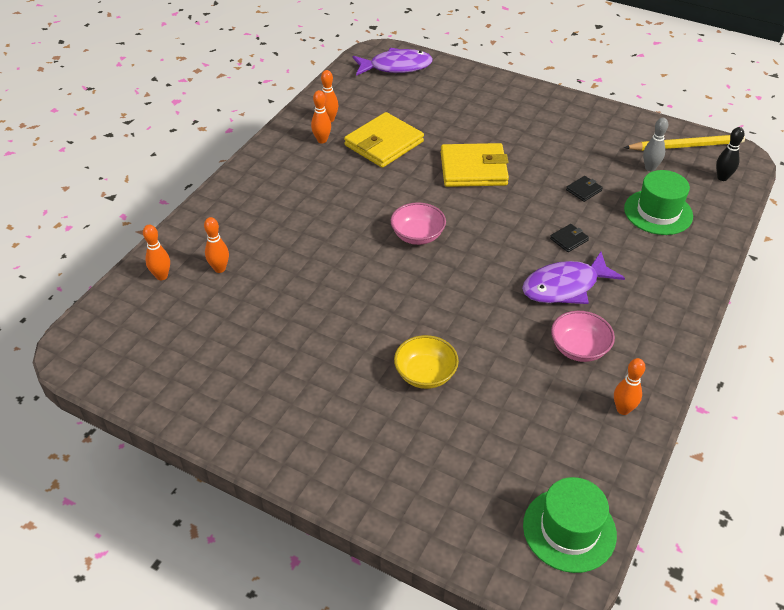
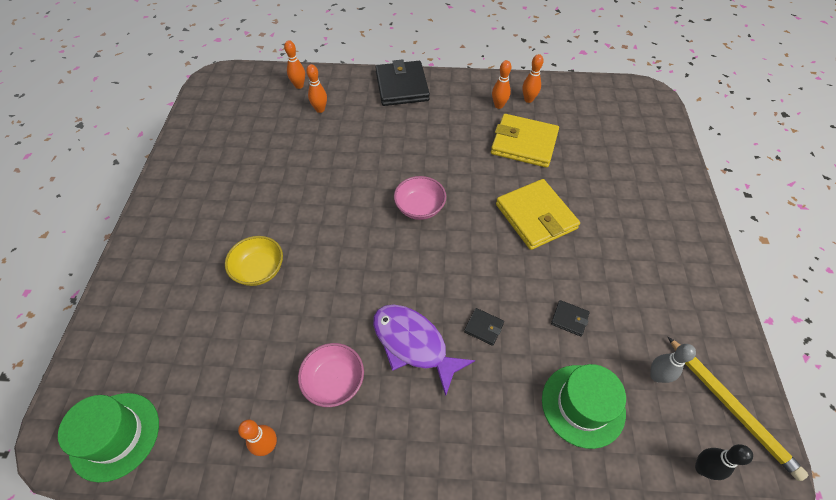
camera: 65 degrees right, 10 degrees up
(236, 195) = (402, 86): none -> black wallet
(396, 67) = (638, 112): purple fish -> none

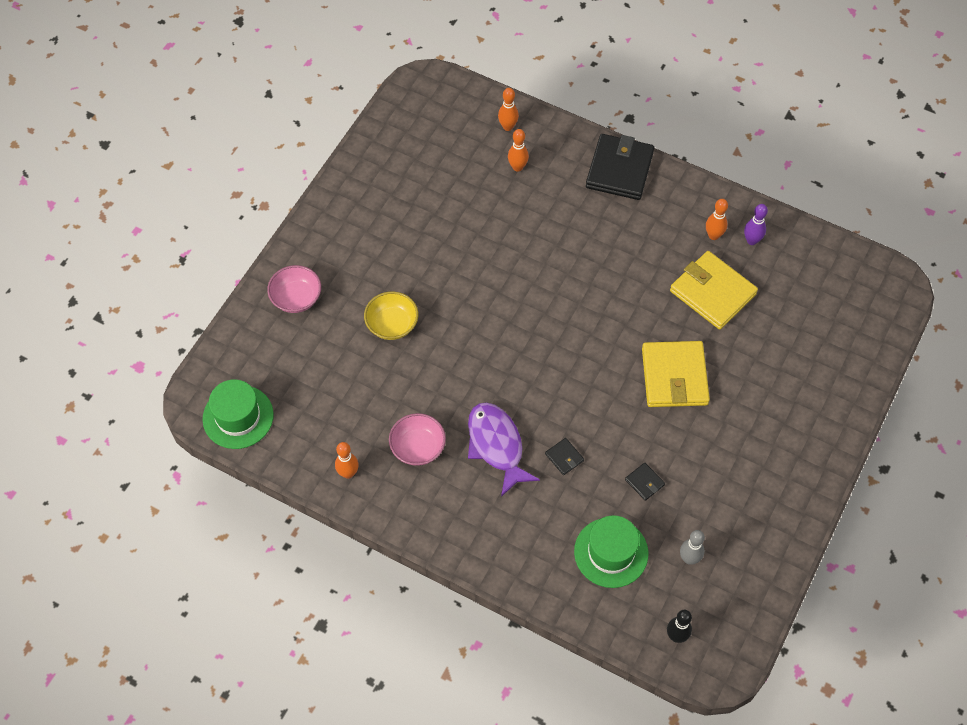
camera: 25 degrees right, 5 degrees up
(420, 208) = (566, 322): pink bowl -> pink bowl (296, 298)
(528, 99) = (752, 240): orange bowling pin -> purple bowling pin
(730, 407) = (735, 608): yellow pencil -> none

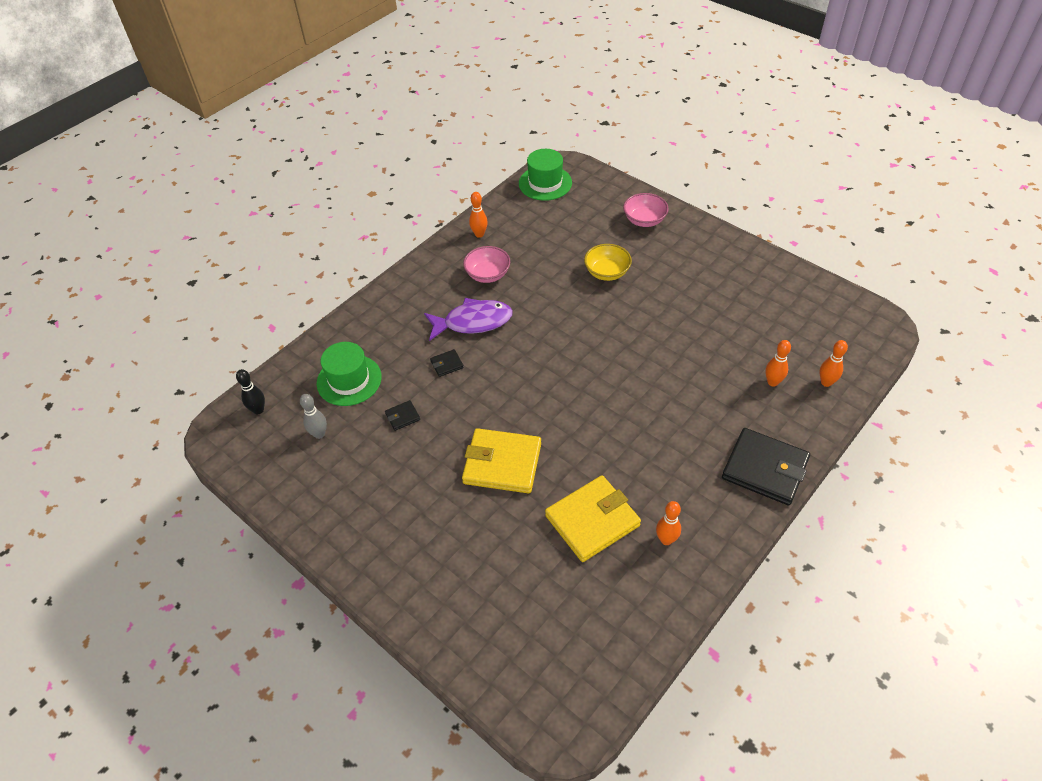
camera: 105 degrees right, 10 degrees down
(752, 240) = (654, 577): purple bowling pin -> none

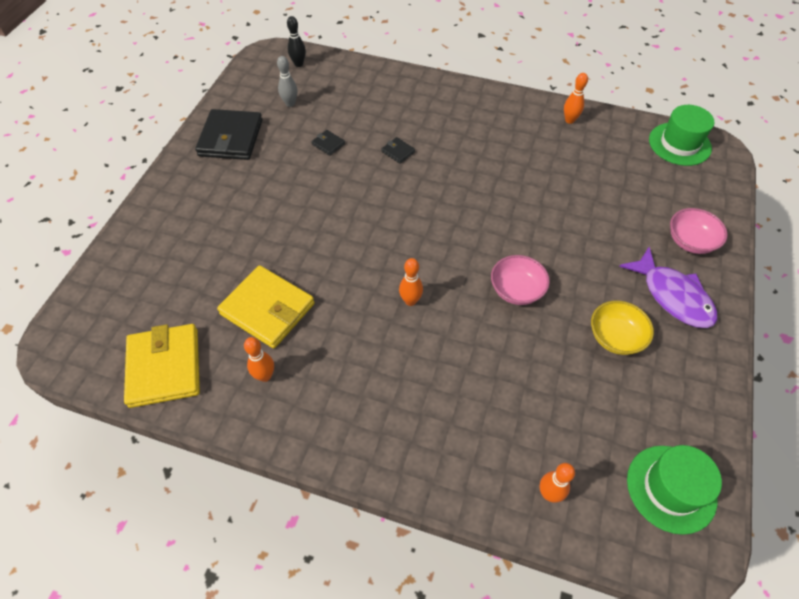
camera: 65 degrees right, 5 degrees up
(349, 380) = (350, 100): green hat -> green hat (671, 488)
(473, 322) = (457, 152): purple fish -> purple fish (672, 296)
(487, 274) = (521, 143): pink bowl -> pink bowl (516, 290)
(502, 463) = (306, 224): yellow wallet -> yellow wallet (164, 367)
(607, 272) = (586, 231): yellow bowl -> yellow bowl (615, 337)
(765, 469) = (387, 450): black wallet -> black wallet (231, 138)
(772, 382) = (517, 431): orange bowling pin -> orange bowling pin (410, 301)

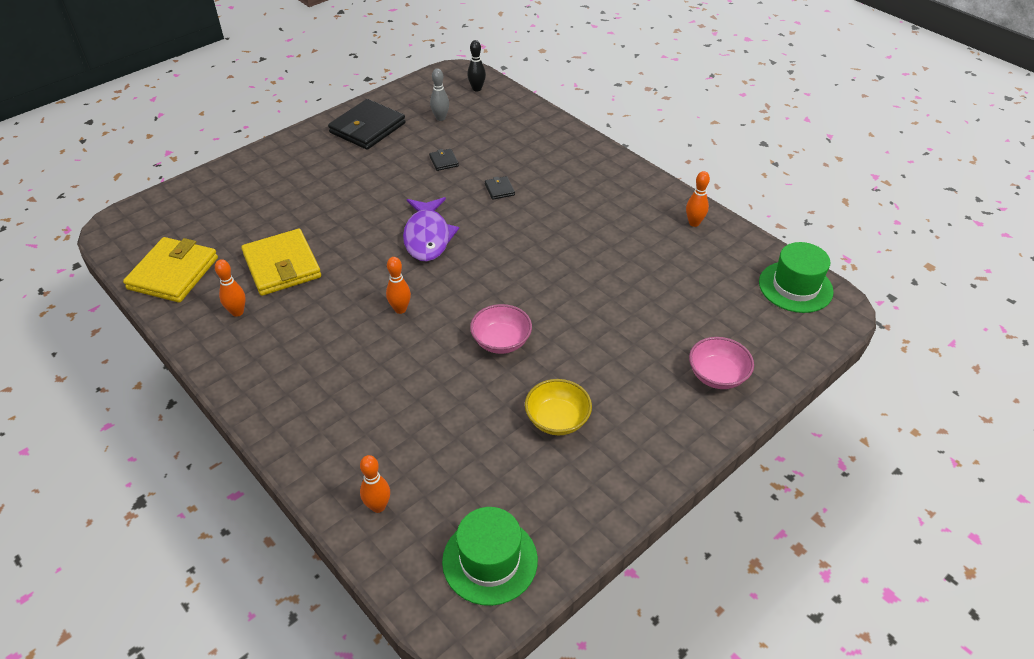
camera: 30 degrees right, 10 degrees down
(672, 296) = (650, 413): purple fish -> purple fish (427, 237)

